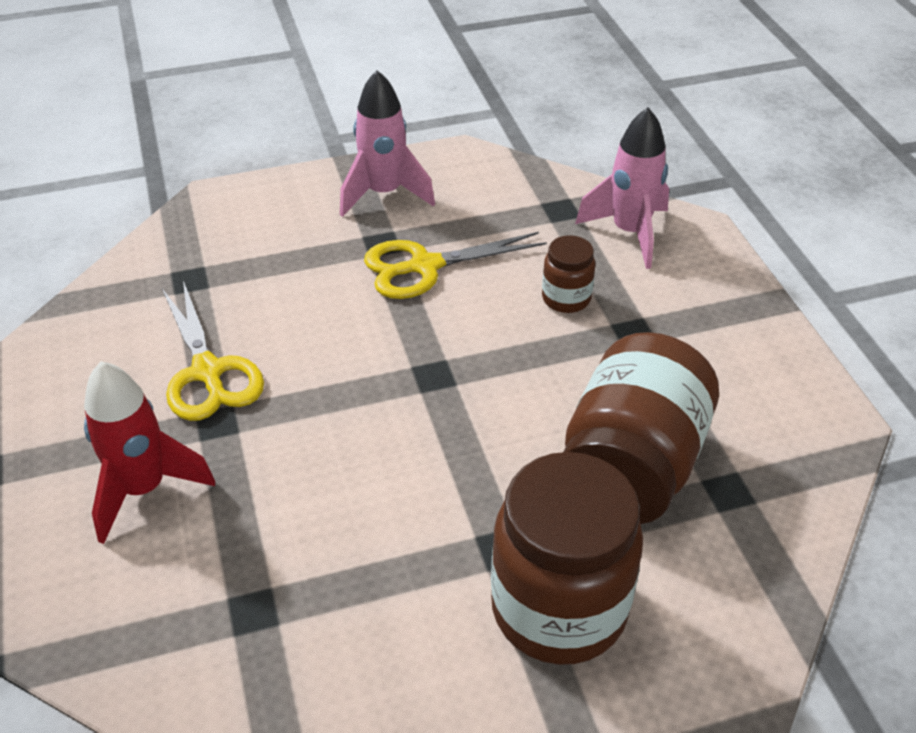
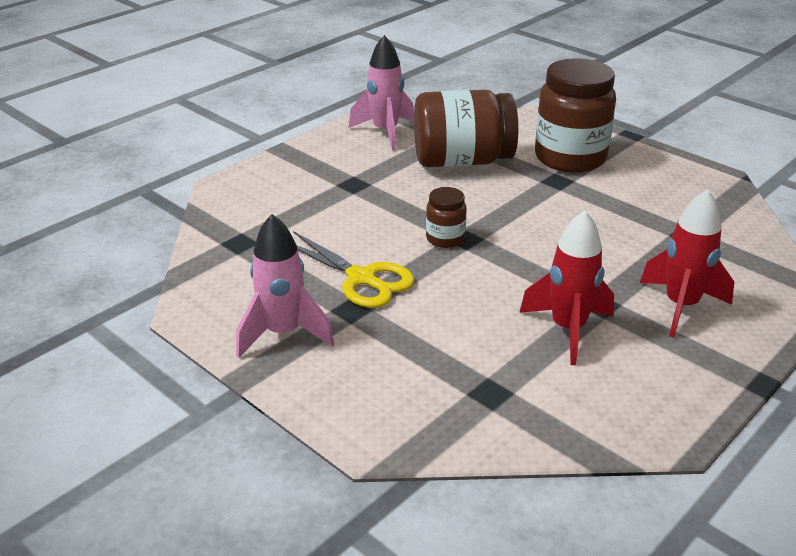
camera: 120 degrees left, 10 degrees down
(208, 372) = (568, 329): yellow scissors -> red rocket
(566, 298) = (343, 213): brown jar -> brown jar (445, 238)
(629, 233) = (248, 208): pink rocket -> pink rocket (385, 132)

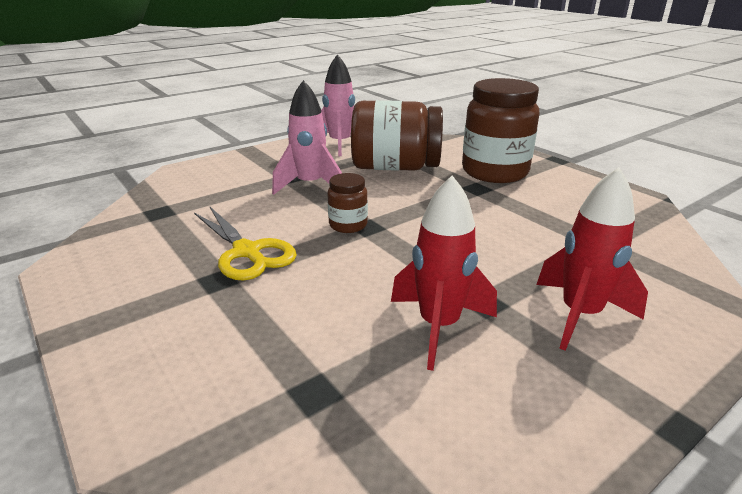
camera: 10 degrees right, 5 degrees down
(283, 333) = (133, 296): pink rocket -> pink rocket (310, 185)

